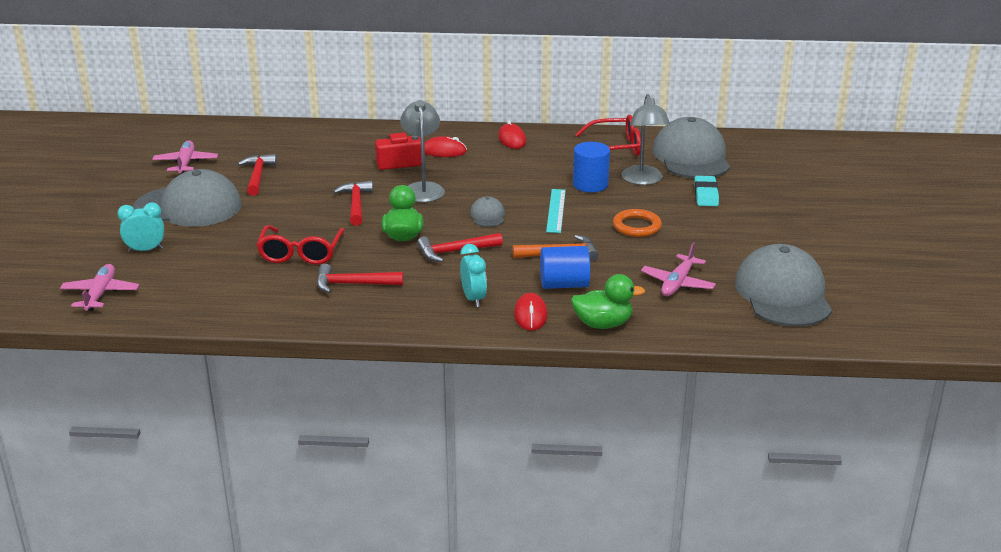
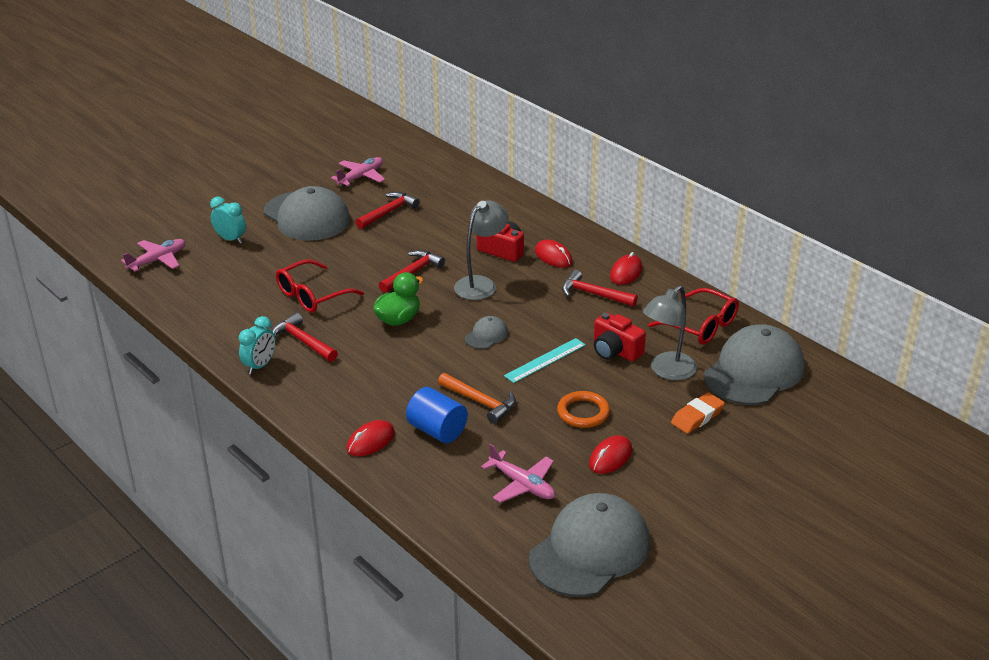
camera: 45 degrees right, 5 degrees up
(455, 252) = (410, 354): red hammer -> red hammer (593, 294)
(473, 299) = (357, 402): turquoise clock -> turquoise clock (260, 366)
(590, 184) = (615, 351): blue cylinder -> red camera
(603, 324) = (405, 483): green duck -> none
(677, 283) = (522, 485): pink plane -> pink plane turned 120 degrees counterclockwise
(699, 241) = (610, 457): none -> red mouse
(706, 195) = (697, 417): turquoise eraser -> orange eraser

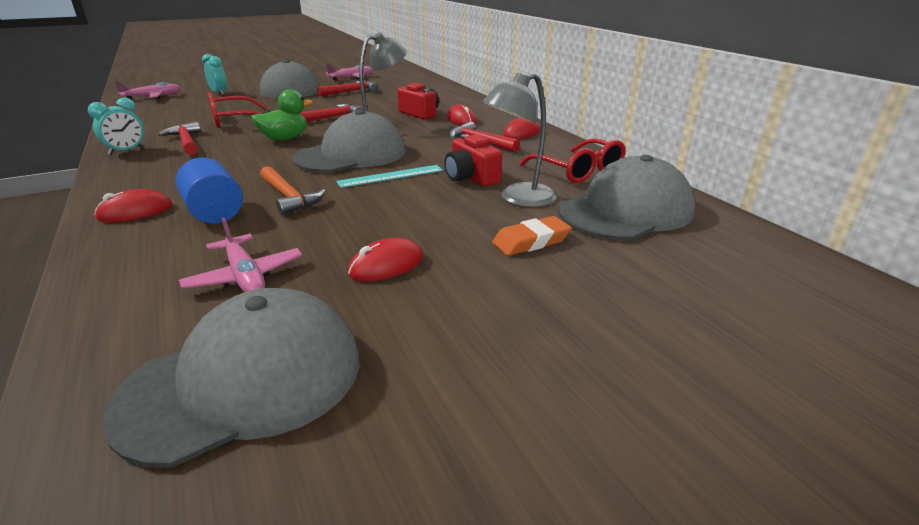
camera: 15 degrees right, 5 degrees down
(486, 335) = (351, 155): grey cap -> grey cap, size x2.29
(583, 412) = (392, 219): orange ring -> none

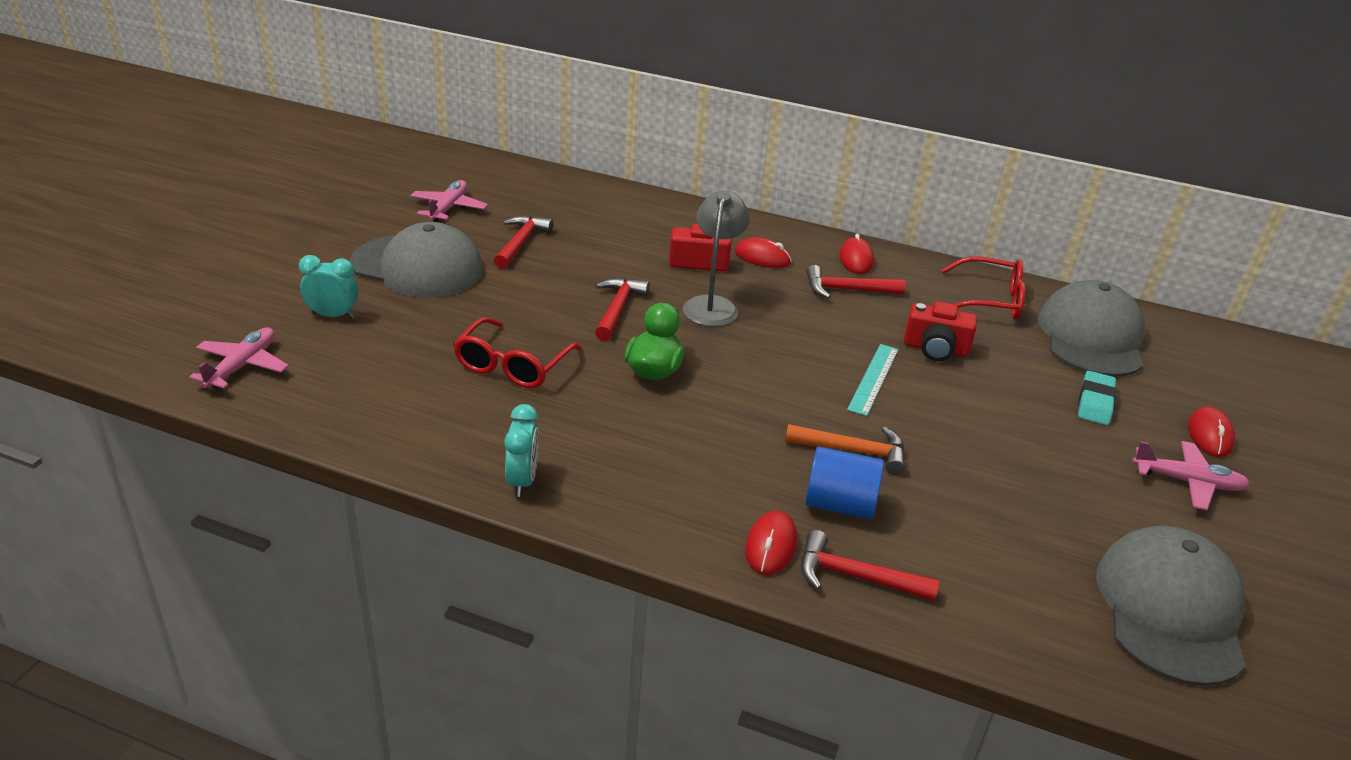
camera: 45 degrees left, 5 degrees up
(186, 142) = (553, 430): red hammer -> red hammer (855, 577)
(245, 276) = (1008, 546): pink plane -> pink plane (1188, 482)
(351, 155) = (778, 365): grey cap -> none
(386, 265) = (1063, 478): red mouse -> red mouse (1209, 435)
(518, 199) = (1011, 359): grey lamp -> none
(531, 241) = (1095, 402): orange eraser -> turquoise eraser

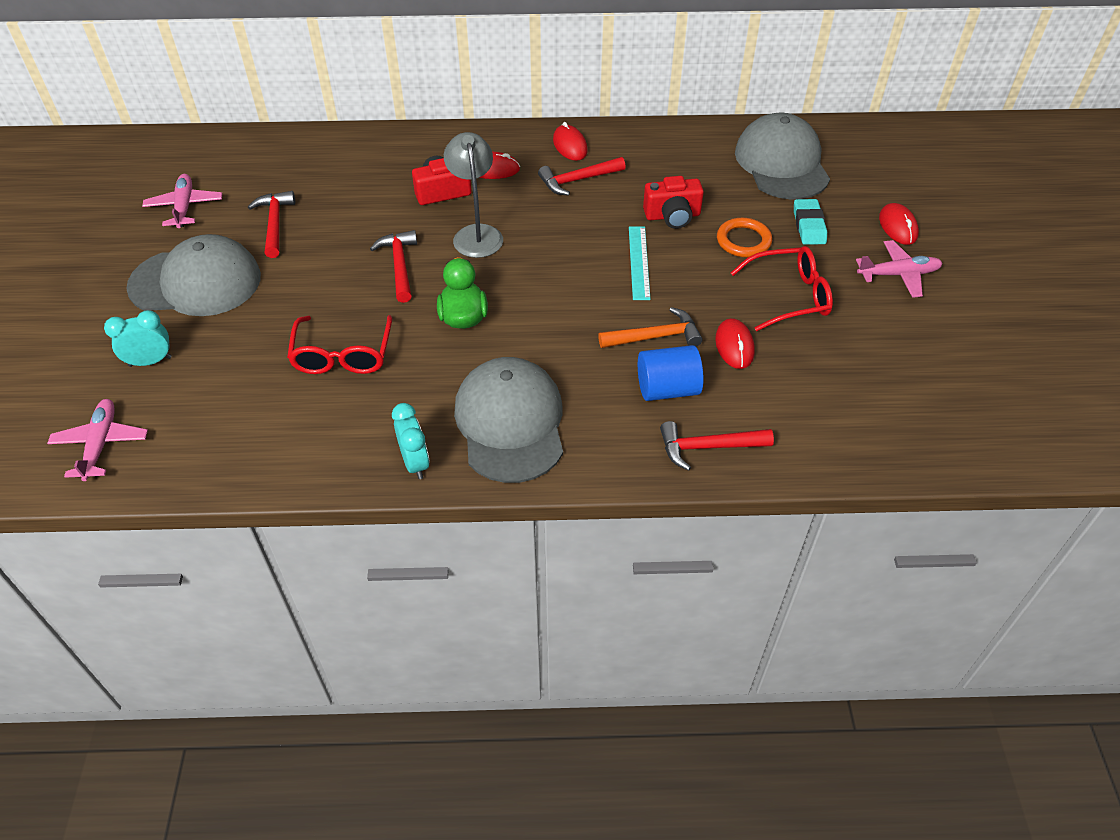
camera: 20 degrees left, 15 degrees up
(771, 546) = (635, 445): red mouse -> red mouse (734, 346)
(990, 300) = (693, 153): red glasses -> red glasses (790, 296)
(1007, 394) = (743, 241): none -> orange ring
(1170, 609) = (926, 388): grey cap -> grey cap (510, 423)

